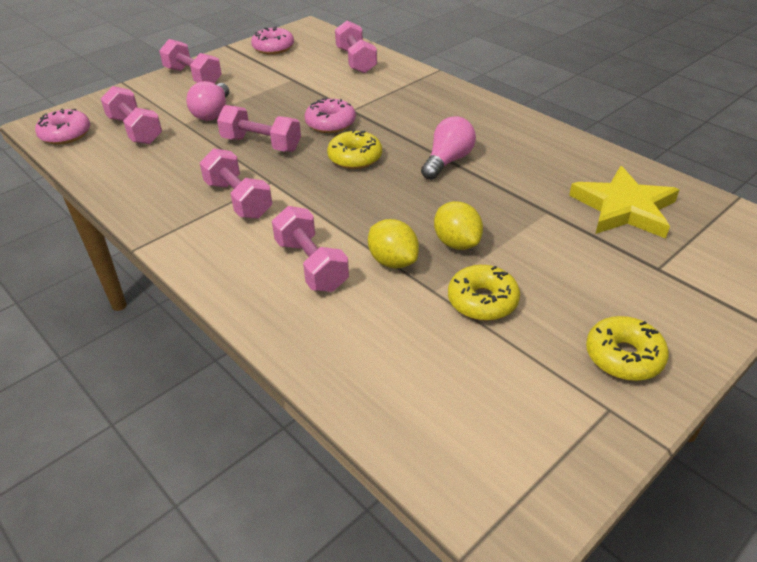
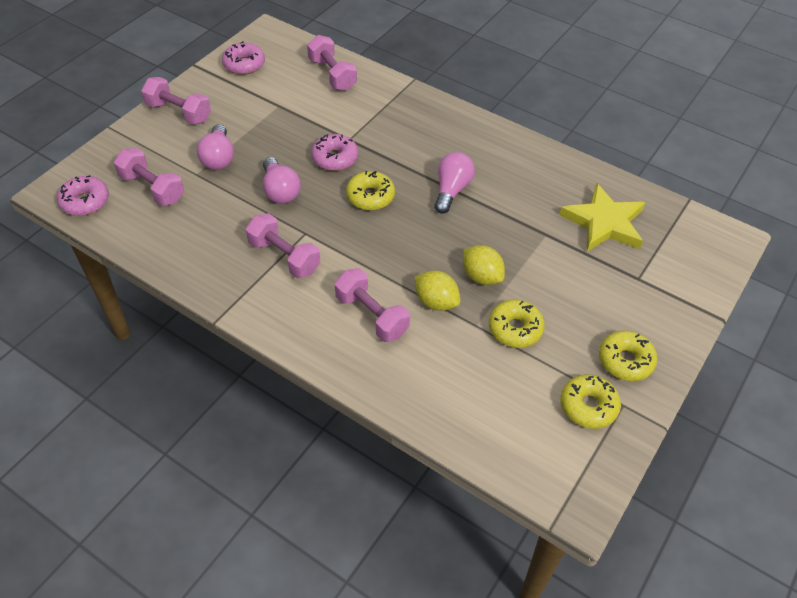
camera: 15 degrees left, 10 degrees up
(261, 144) = (280, 191): pink dumbbell -> pink light bulb
(559, 403) = (588, 406): none -> yellow donut

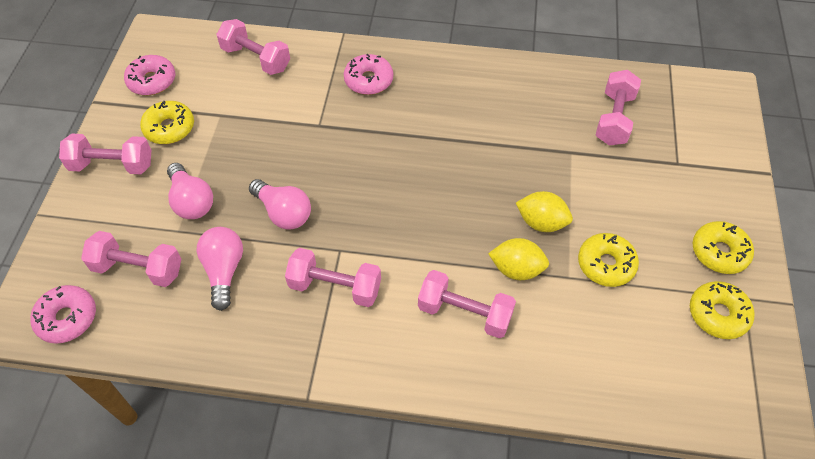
camera: 25 degrees left, 5 degrees up
(335, 158) = (318, 152): pink donut -> pink donut (368, 80)
(370, 196) = (381, 181): yellow donut -> yellow donut (169, 128)
(451, 190) = (455, 141): pink light bulb -> pink light bulb (224, 271)
(604, 223) = (614, 119): yellow star -> pink dumbbell

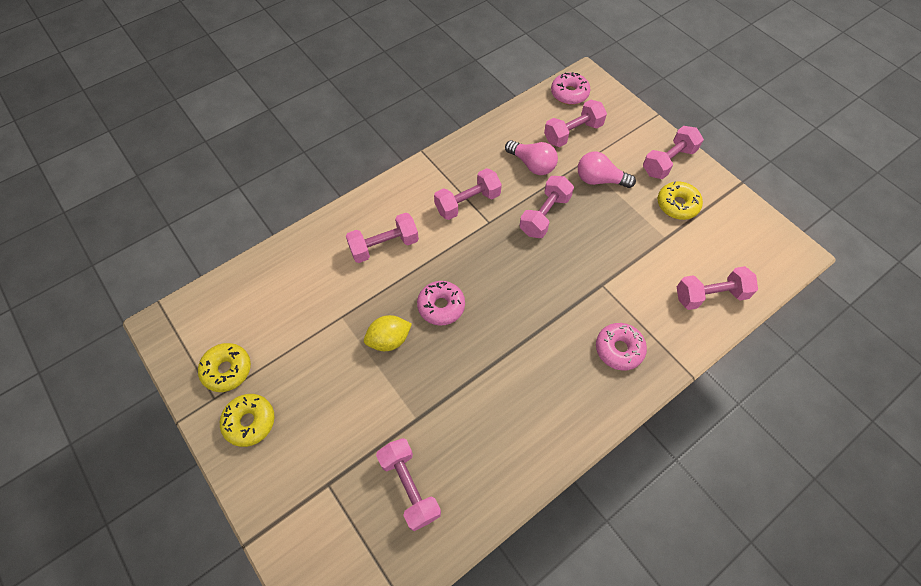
camera: 135 degrees right, 5 degrees up
(152, 81) = (737, 222): pink donut -> pink donut (441, 306)
(283, 213) = (544, 215): pink light bulb -> pink dumbbell
(516, 269) = (377, 295): yellow lemon -> none
(606, 264) = (324, 345): yellow donut -> none

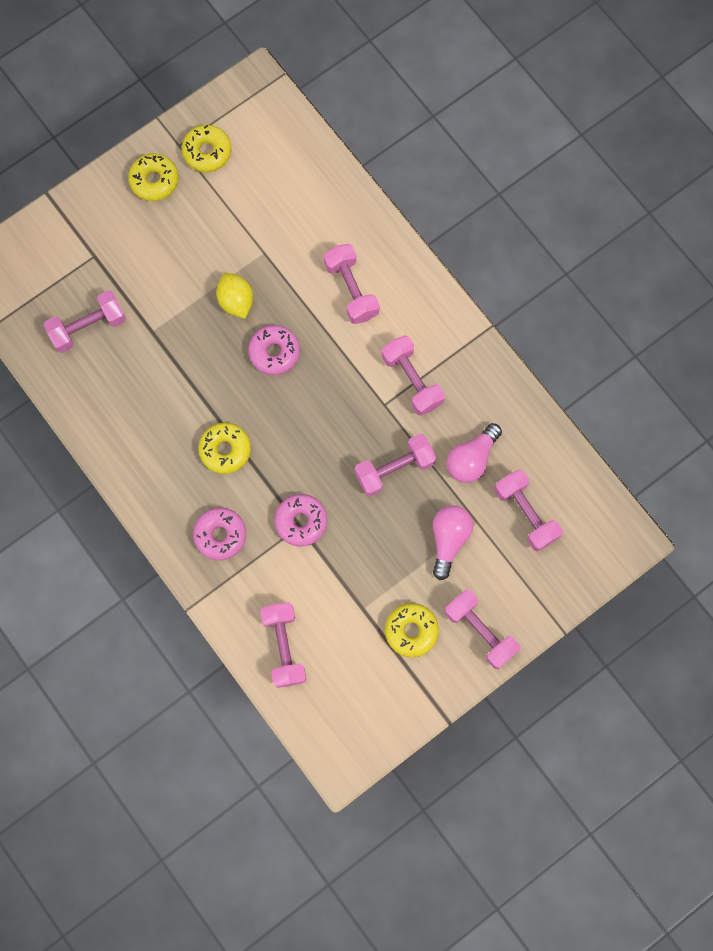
camera: 90 degrees right, 15 degrees up
(537, 346) = (225, 450): none -> yellow donut
(544, 215) = (394, 469): pink dumbbell -> pink dumbbell turned 60 degrees counterclockwise
(569, 93) = (596, 515): pink donut -> pink donut (301, 521)

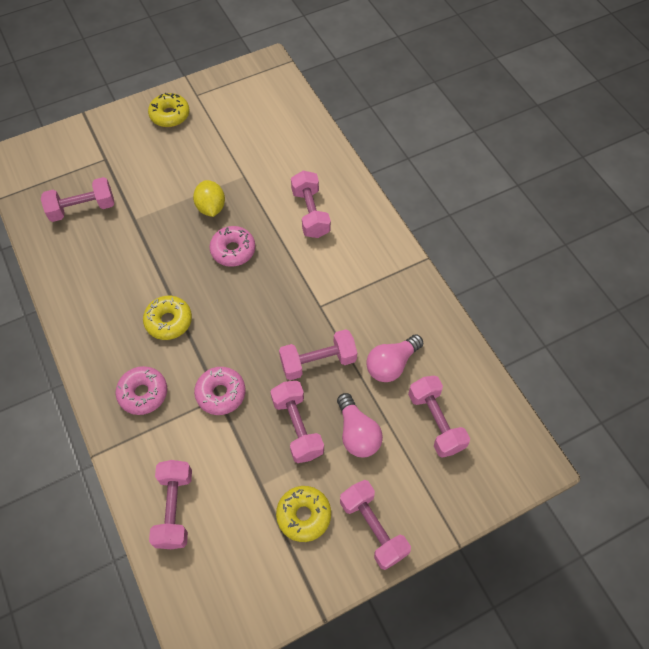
camera: 10 degrees right, 15 degrees down
(207, 152) = (217, 102): yellow donut -> none
(412, 380) = (348, 290): pink dumbbell -> pink dumbbell (297, 427)
(448, 539) = (357, 433): pink light bulb -> pink light bulb turned 135 degrees clockwise

